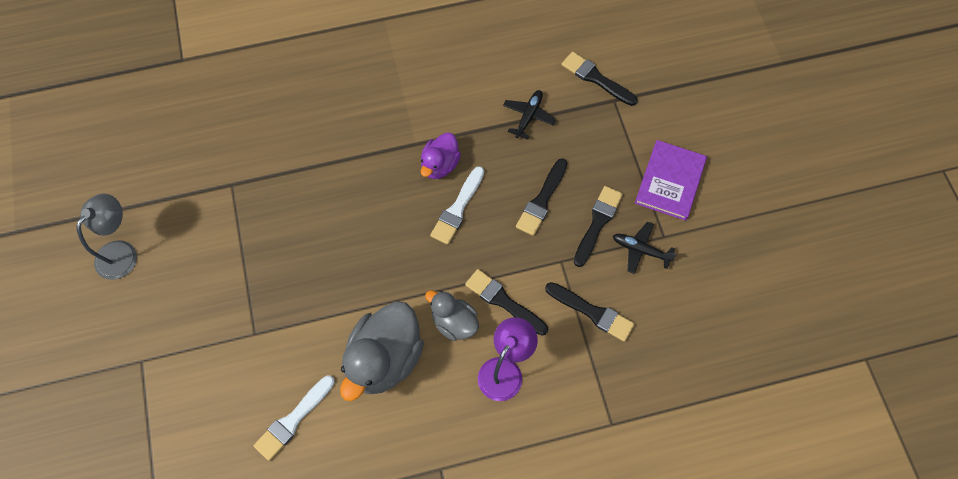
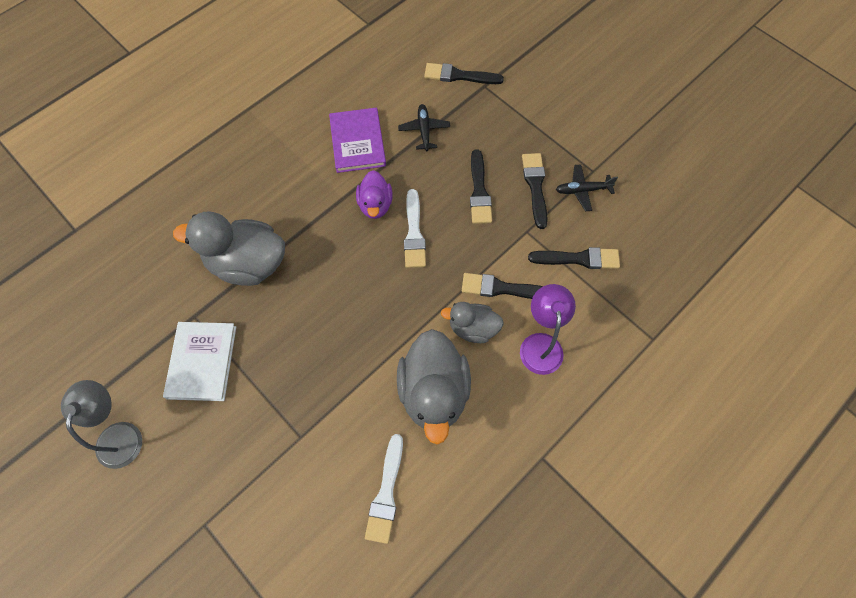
camera: 30 degrees left, 0 degrees up
(215, 227) = (202, 362): none -> white book
(300, 162) = (248, 264): none -> grey duck
(670, 181) = (569, 127): purple book -> purple book (357, 142)

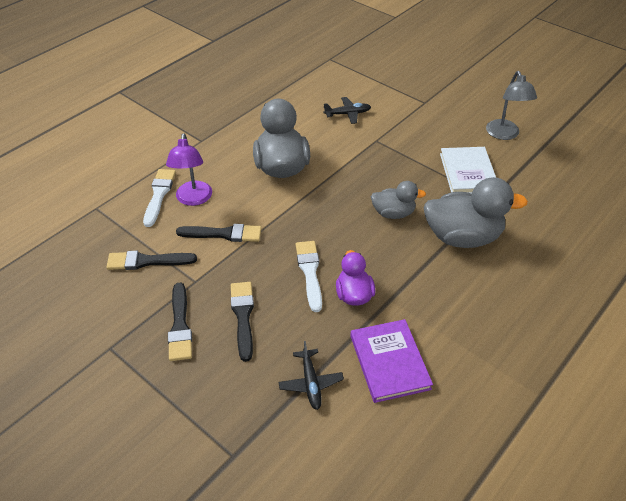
camera: 175 degrees right, 20 degrees down
(386, 493) = (310, 120): white brush -> white brush (159, 195)
(459, 76) = (269, 470): black brush -> none
(473, 328) = (251, 205): grey duck -> grey duck (393, 213)
(582, 190) = (127, 325): black plane -> black plane (347, 114)

